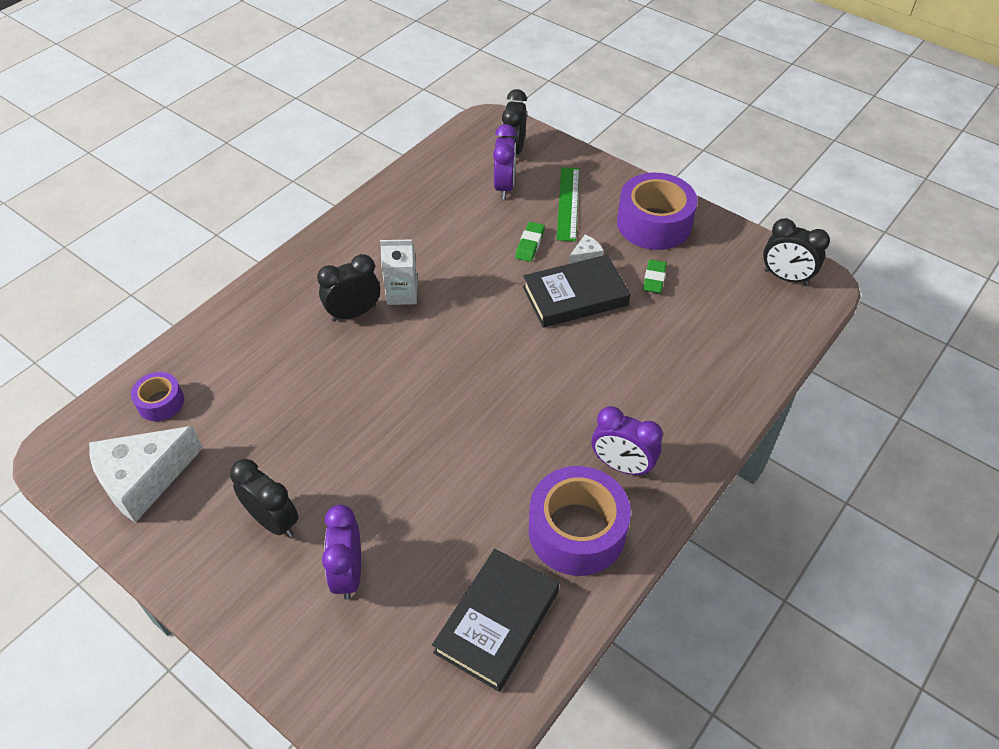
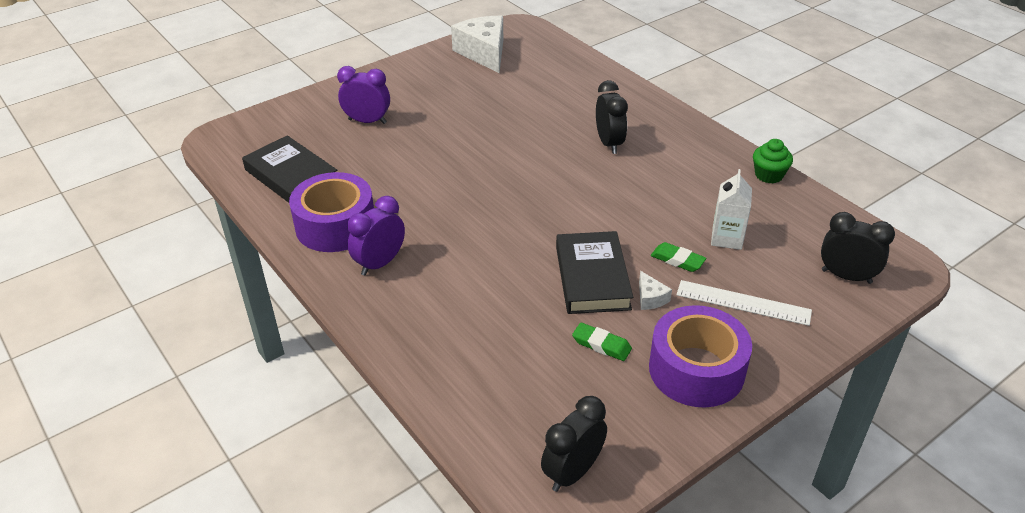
camera: 105 degrees right, 10 degrees down
(160, 402) = (547, 59): purple tape -> none
(273, 521) = (424, 96): black clock -> none
(385, 195) = (768, 175): none -> green cupcake
(402, 294) = (626, 171): white carton -> white carton (727, 238)
(504, 187) = (777, 258): purple clock -> none
(568, 203) = (743, 302): green ruler -> white ruler

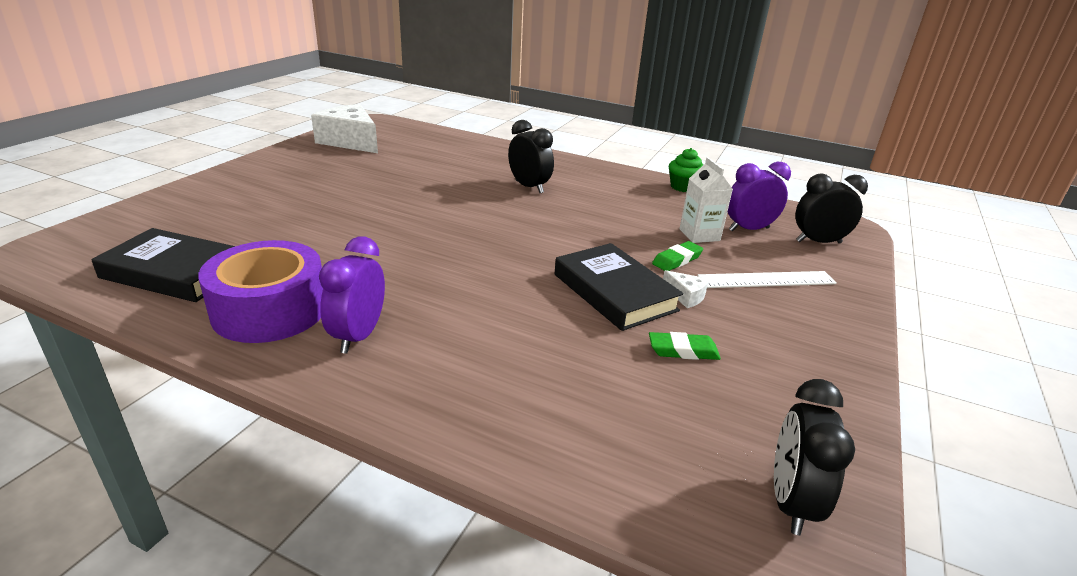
camera: 30 degrees left, 10 degrees down
(367, 121) = (252, 207): purple clock -> purple clock (749, 229)
(677, 260) = (677, 260): green eraser -> green eraser turned 45 degrees counterclockwise
(696, 370) = (792, 347): purple tape -> none

